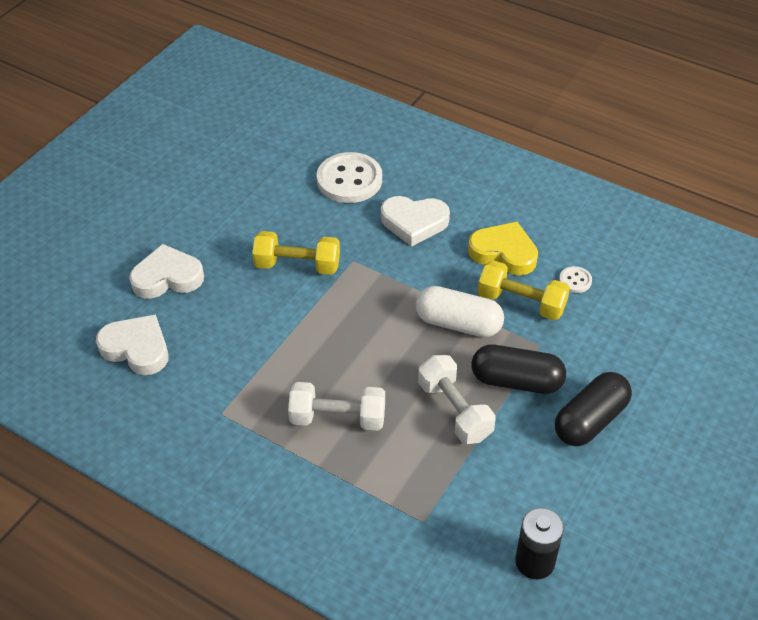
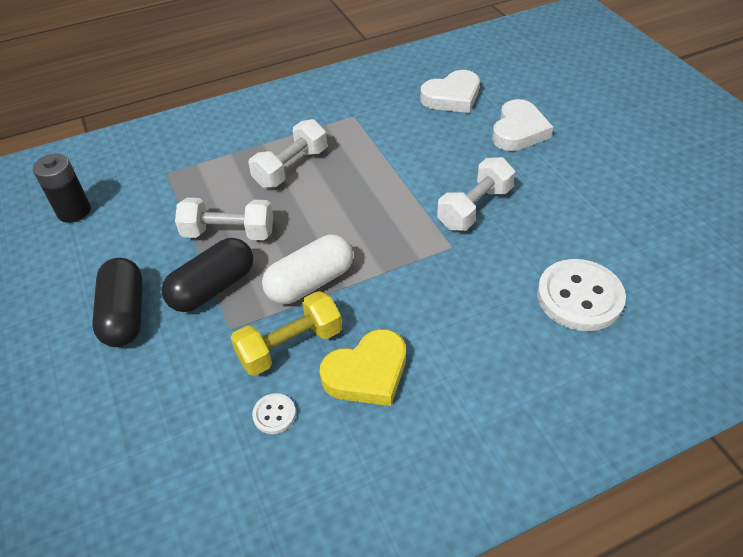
camera: 125 degrees right, 0 degrees up
(297, 265) = (474, 208): yellow dumbbell -> white dumbbell
(414, 222) = (471, 319): white heart -> none

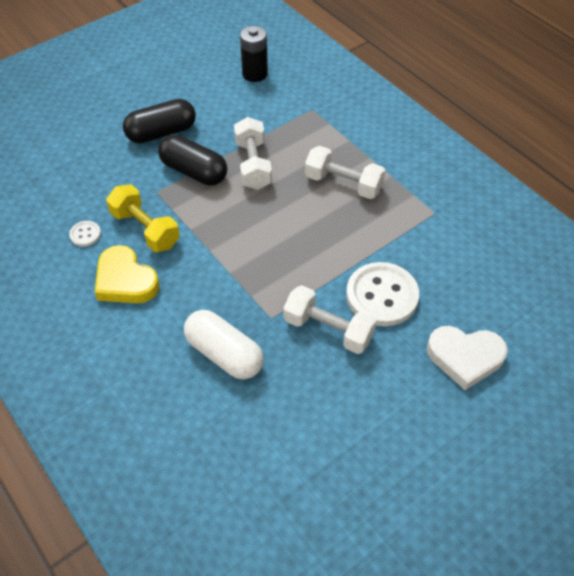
camera: 75 degrees right, 5 degrees up
(310, 282) = (209, 227): white capsule -> white capsule (224, 354)
(452, 97) = (502, 289): white heart -> none
(579, 297) = (228, 426): white button -> white button (382, 296)

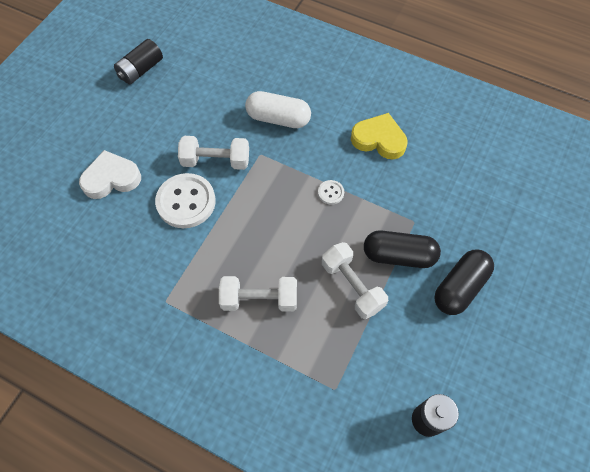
camera: 155 degrees right, 10 degrees up
(85, 234) = (437, 161): white button -> white button (331, 193)
(145, 229) = (396, 184): yellow dumbbell -> none
(383, 519) = (141, 70): none -> black battery

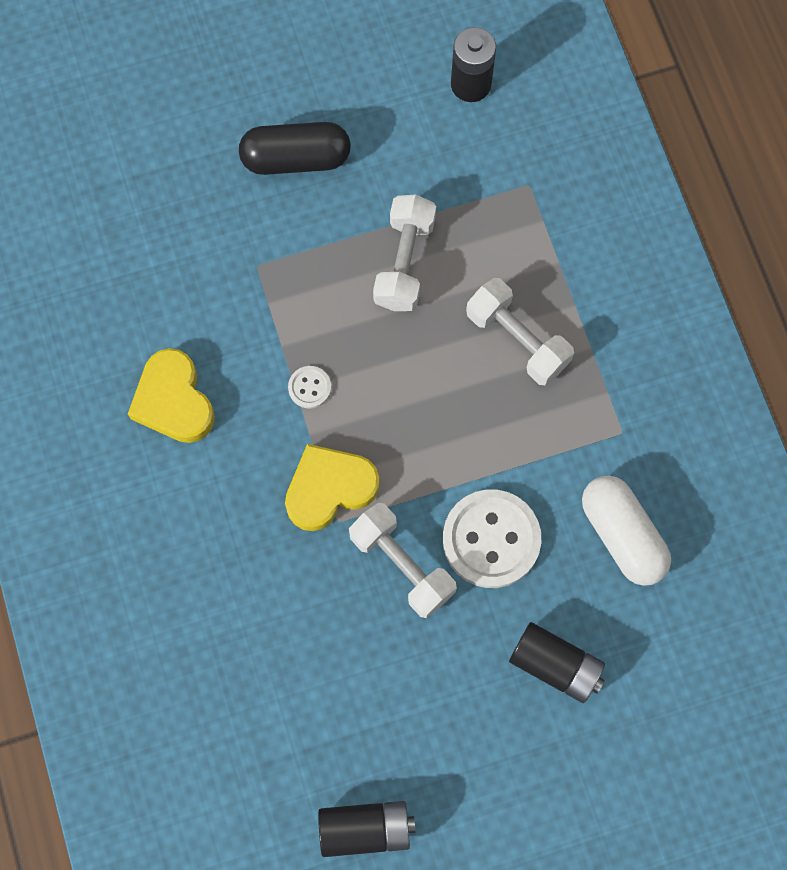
camera: 135 degrees left, 10 degrees up
(111, 178) = (555, 665): white heart -> black battery
(277, 162) = (329, 488): none -> yellow heart
(278, 118) = (261, 553): white capsule -> white capsule (622, 535)
(399, 255) = (318, 247): black capsule -> none

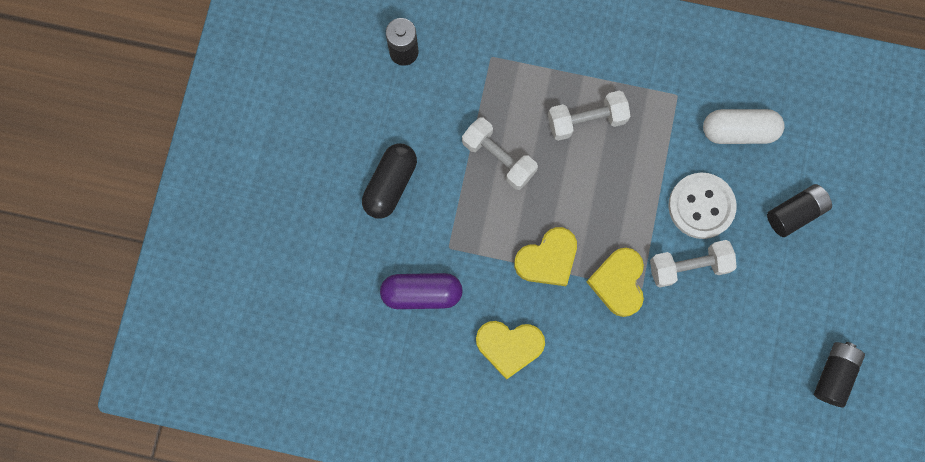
camera: 60 degrees left, 5 degrees up
(182, 265) = (421, 293): none -> purple capsule
(309, 387) = (547, 259): white button -> yellow heart

